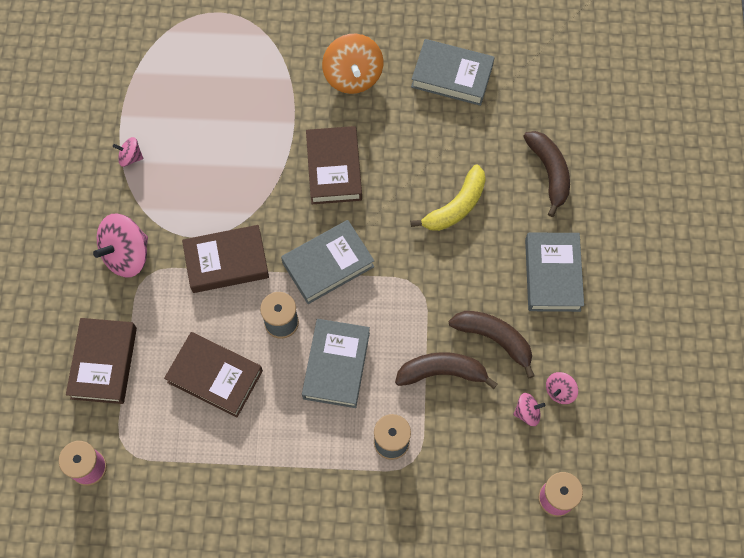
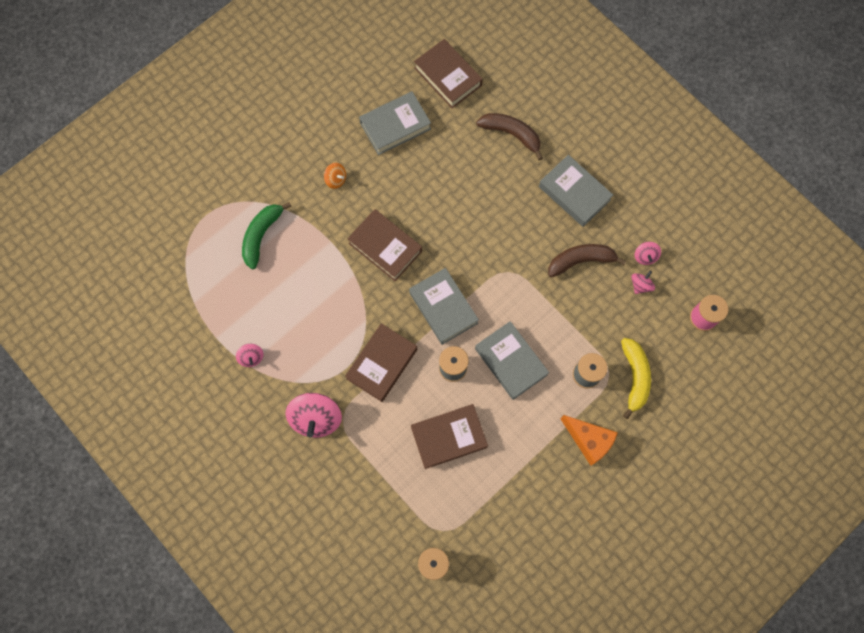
camera: 45 degrees left, 5 degrees up
(104, 363) = (374, 495): brown book -> brown book (448, 77)
(130, 157) = (251, 357): pink spinning top -> pink spinning top turned 75 degrees counterclockwise
(243, 67) = (261, 235): none -> green banana
(328, 264) = (443, 308): grey book -> grey book turned 45 degrees counterclockwise
(331, 501) = (589, 440): none -> orange cheese
(353, 76) = (336, 179): orange spinning top -> orange spinning top, size x0.50
(442, 372) = (572, 308): brown banana -> none
(456, 206) = (480, 204): yellow banana -> yellow banana (634, 377)

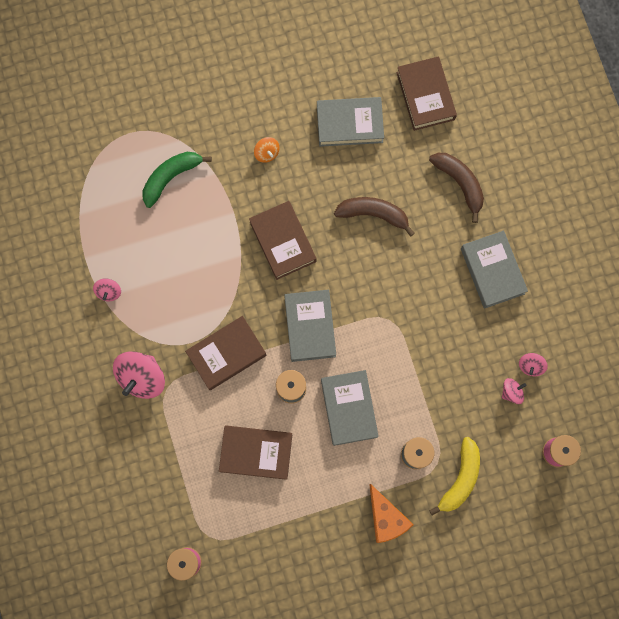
camera: 25 degrees right, 5 degrees up
(581, 261) = (465, 341): brown banana -> brown banana (373, 214)

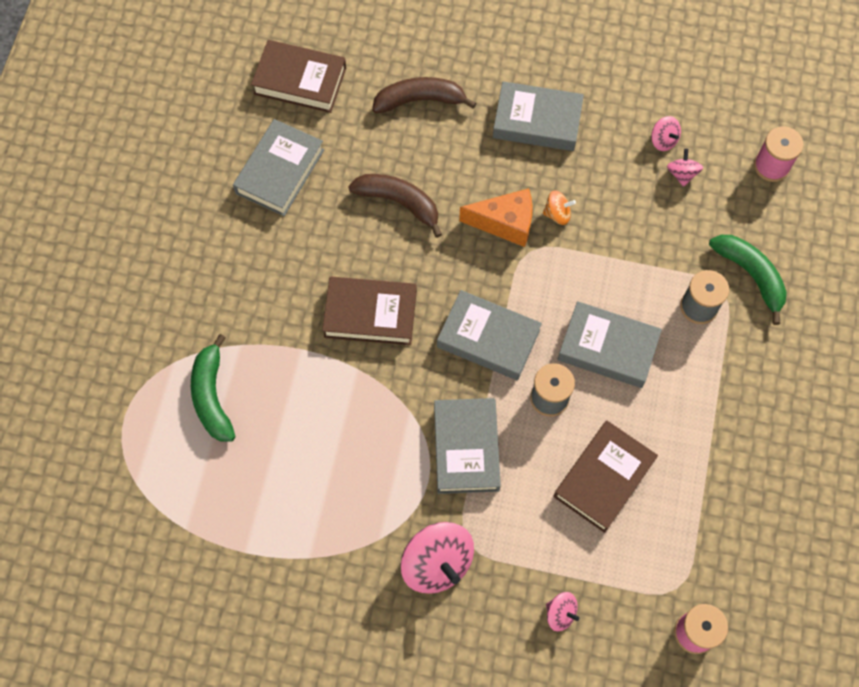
camera: 60 degrees left, 10 degrees down
(109, 292) = (306, 546): pink spinning top -> pink spinning top (560, 613)
(226, 354) = (466, 448): brown book -> grey book
(267, 153) = (254, 275): orange spinning top -> orange spinning top (557, 214)
(373, 214) = (399, 202): brown banana -> brown banana turned 75 degrees clockwise
(386, 518) = (756, 376): orange cheese -> orange cheese (505, 223)
(460, 478) = (751, 275): yellow banana -> green banana

